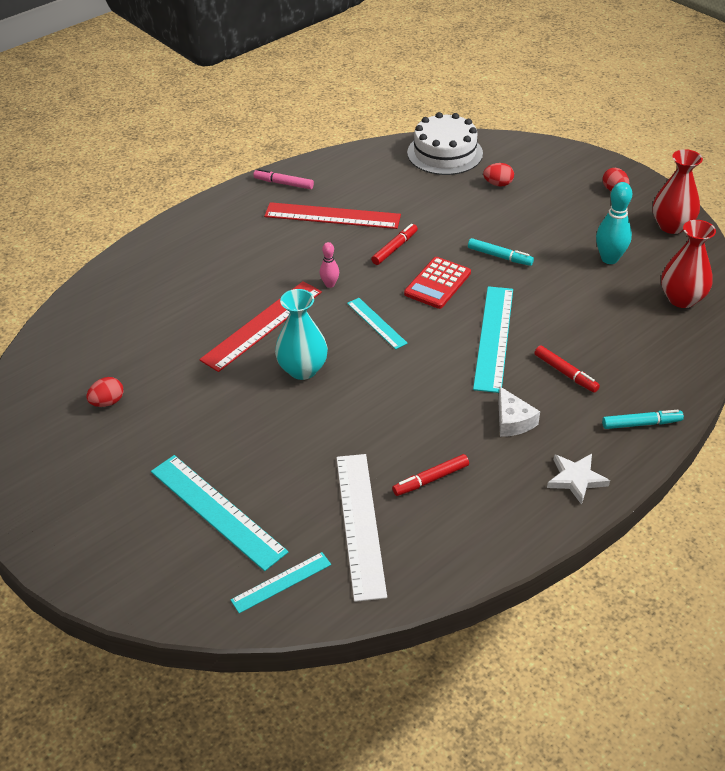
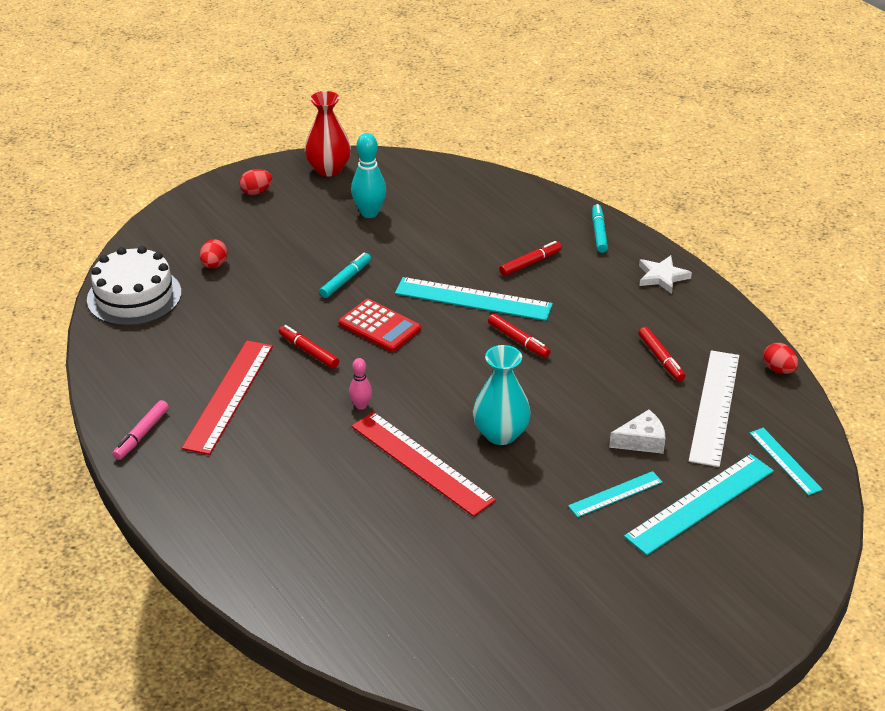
camera: 85 degrees left, 5 degrees down
(107, 402) = (534, 597): red egg -> red egg (778, 370)
(360, 524) = (715, 407): white ruler -> white ruler turned 75 degrees counterclockwise
(376, 323) = (435, 375): turquoise ruler -> turquoise ruler (615, 494)
(437, 372) = (518, 340): none -> red marker
(513, 421) = (590, 302): white cheese -> white cheese (641, 441)
(681, 299) = (439, 183): red vase -> none

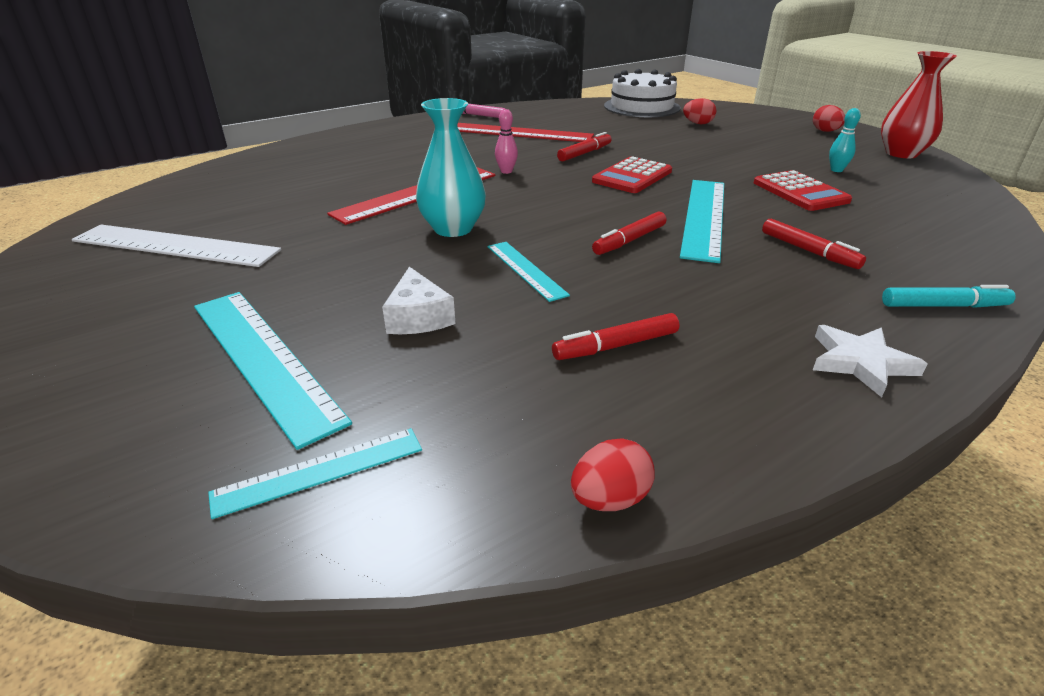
camera: 90 degrees right, 5 degrees down
(345, 280) = (704, 163): turquoise marker -> none
(369, 213) = (836, 170): turquoise bowling pin -> turquoise bowling pin, size x0.57
(420, 243) = (800, 192): none -> red calculator
(615, 494) = (319, 292): turquoise ruler -> turquoise ruler (525, 270)
(715, 407) = (489, 394): white ruler -> white ruler (175, 246)

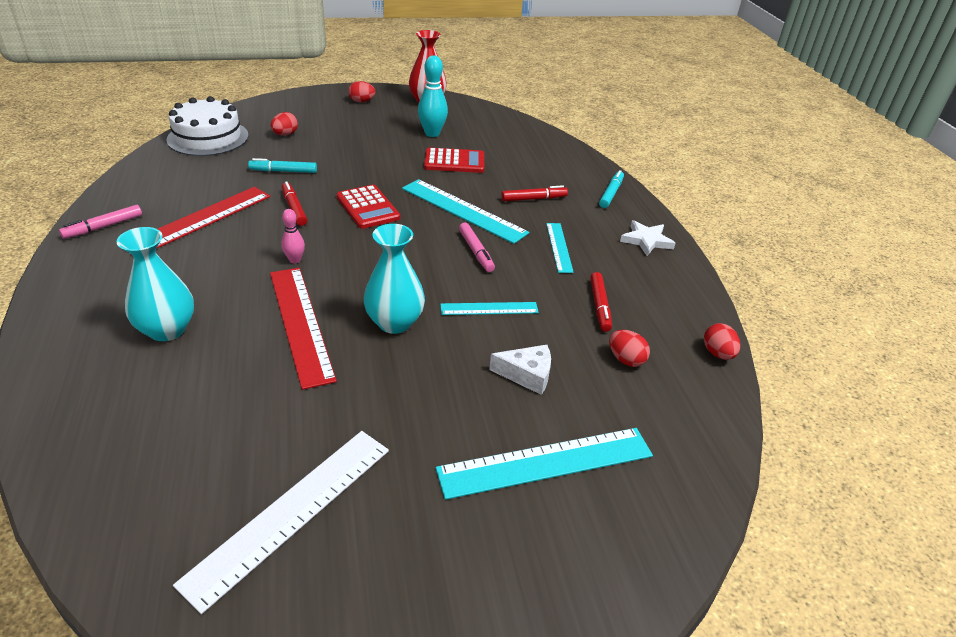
camera: 70 degrees left, 5 degrees up
(319, 471) = (672, 449): turquoise ruler -> turquoise ruler (559, 247)
(373, 159) = (167, 329): none -> turquoise vase
(507, 390) = (626, 359): none -> red egg
(629, 240) = (476, 252): red marker -> pink marker
(636, 137) = (283, 171): none -> turquoise marker
(836, 170) = (432, 133): turquoise bowling pin -> turquoise bowling pin, size x1.77

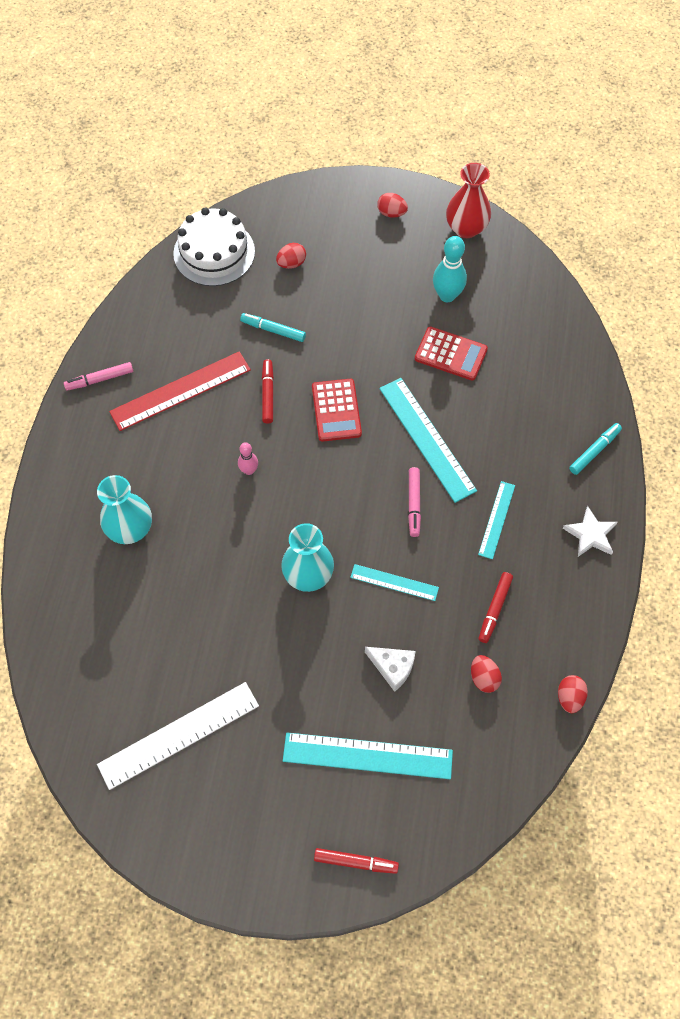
camera: 25 degrees right, 25 degrees up
(301, 323) = (233, 553): red ruler -> none
(533, 199) = (507, 438): red marker -> red marker (355, 862)

